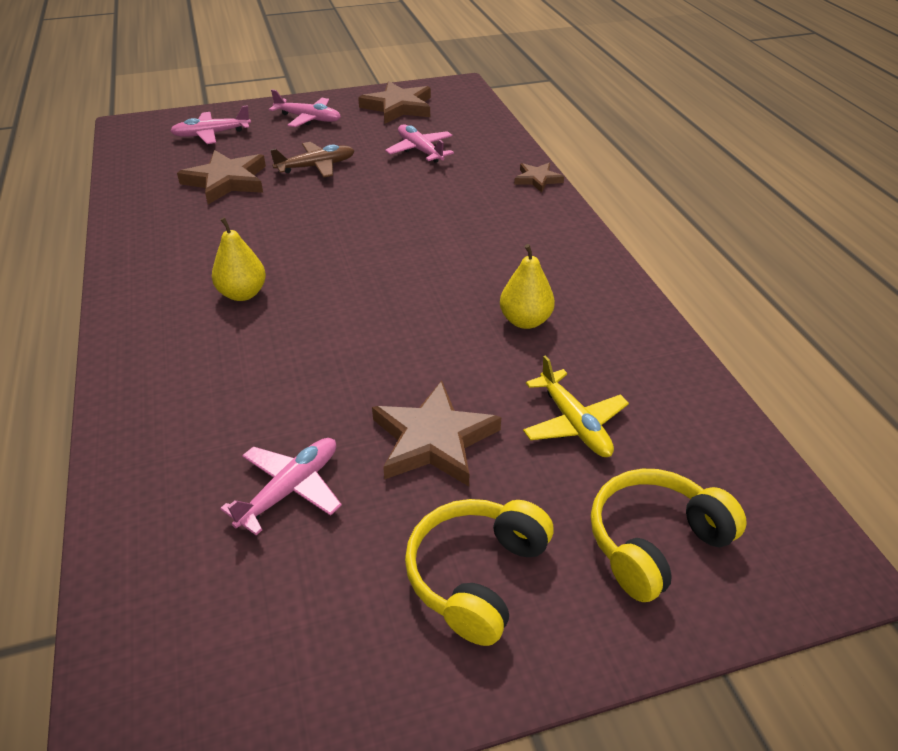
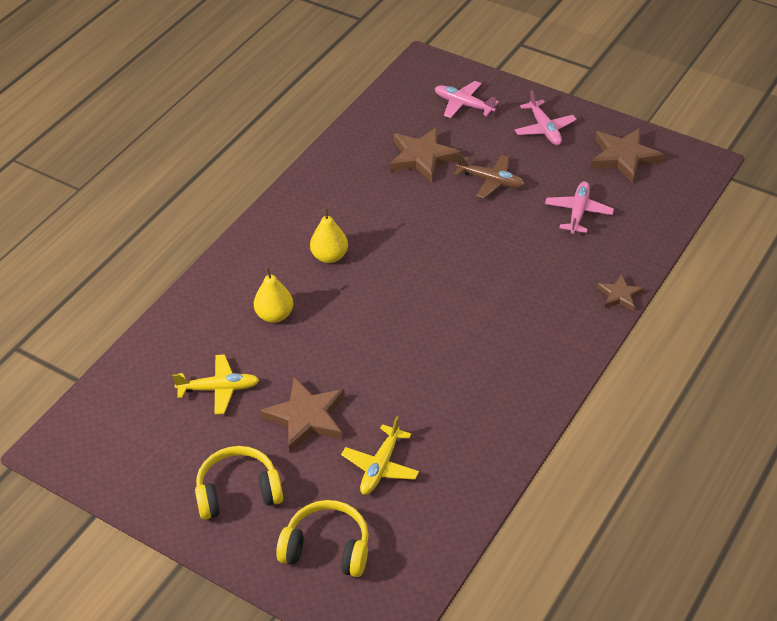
camera: 50 degrees right, 5 degrees up
(290, 490) = (219, 389): pink plane -> yellow plane
(525, 321) = (447, 391): yellow pear -> yellow pear (275, 315)

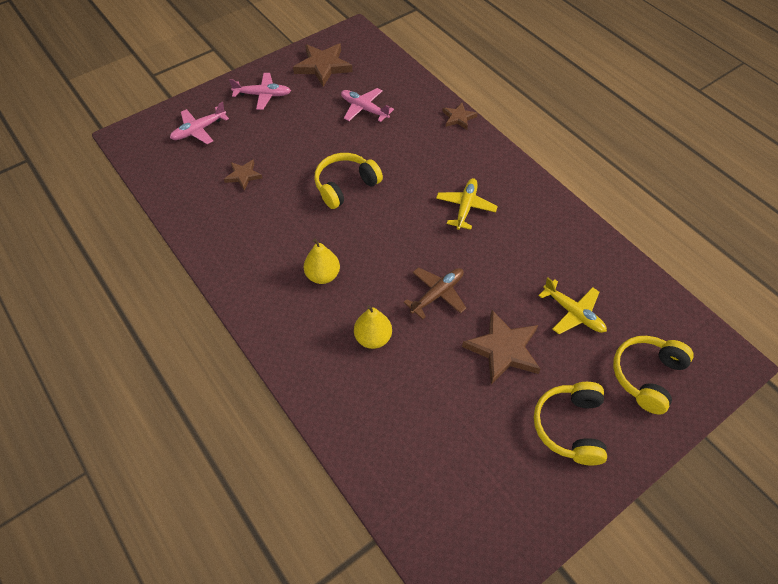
camera: 70 degrees left, 10 degrees up
(219, 389) = (443, 409): yellow plane -> yellow plane (465, 207)
(422, 157) = (243, 176): brown star -> brown star, size x0.57
(454, 235) = (345, 186): none -> yellow headphones
(491, 181) = (299, 144): brown plane -> brown plane (437, 294)

